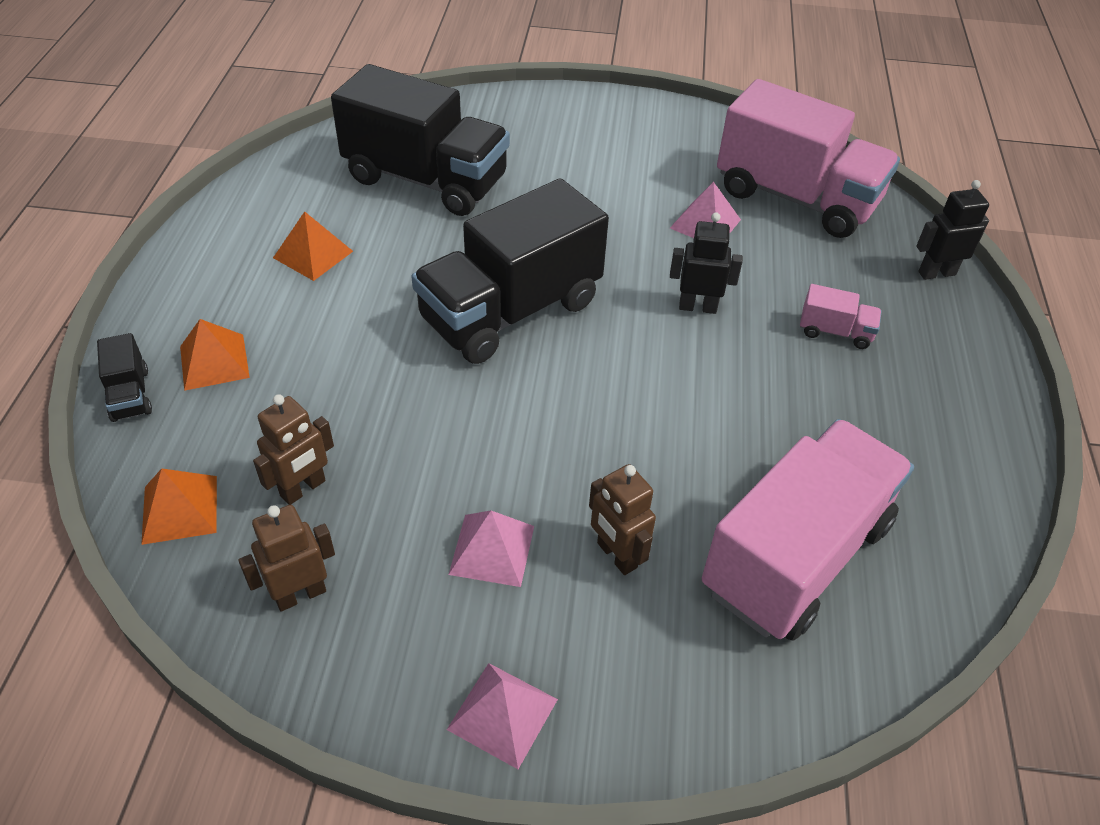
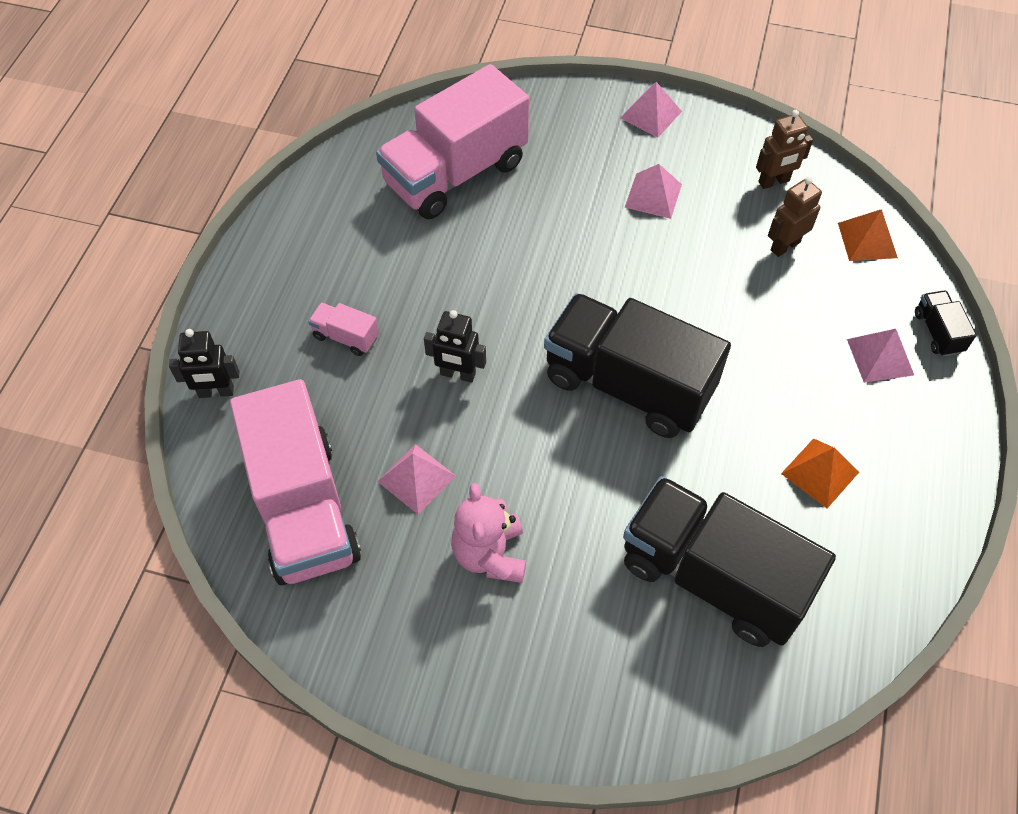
camera: 170 degrees left, 10 degrees up
(214, 361) = (880, 357): orange pyramid -> pink pyramid
(511, 311) = (628, 385): black truck -> black truck turned 120 degrees counterclockwise
(616, 555) = (572, 185): brown robot -> none
(621, 181) = (490, 554): none -> pink teddy bear
(796, 198) = (303, 508): pink truck -> pink truck turned 150 degrees counterclockwise

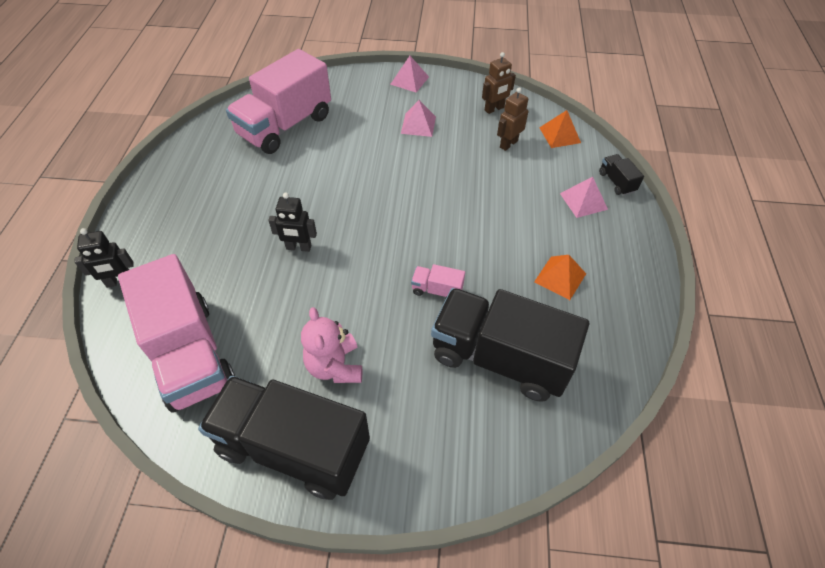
camera: 10 degrees left, 5 degrees down
(346, 337) = (216, 234): pink truck -> pink truck (437, 290)
(416, 478) = (275, 321): pink pyramid -> none
(628, 385) = (419, 239): black truck -> black truck (293, 448)

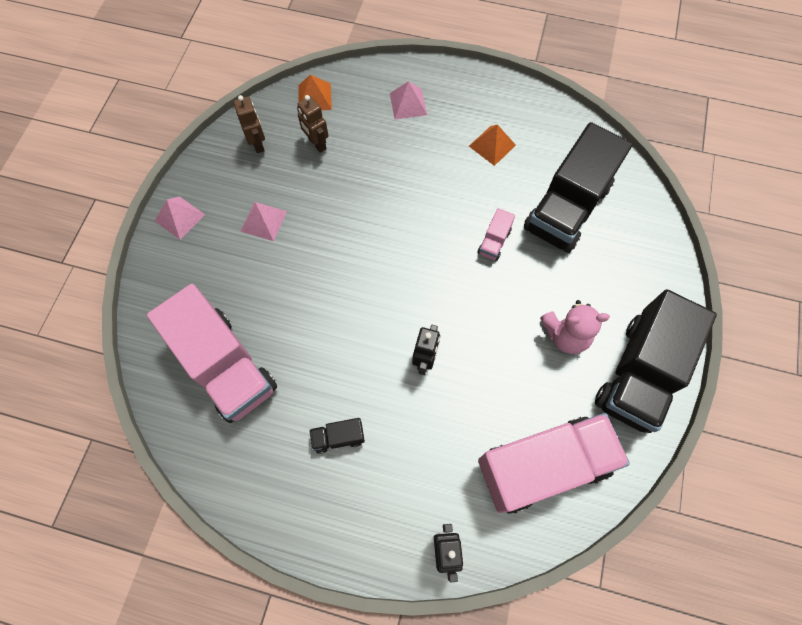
camera: 80 degrees left, 15 degrees up
(616, 182) = (389, 72): black truck -> black truck (338, 437)

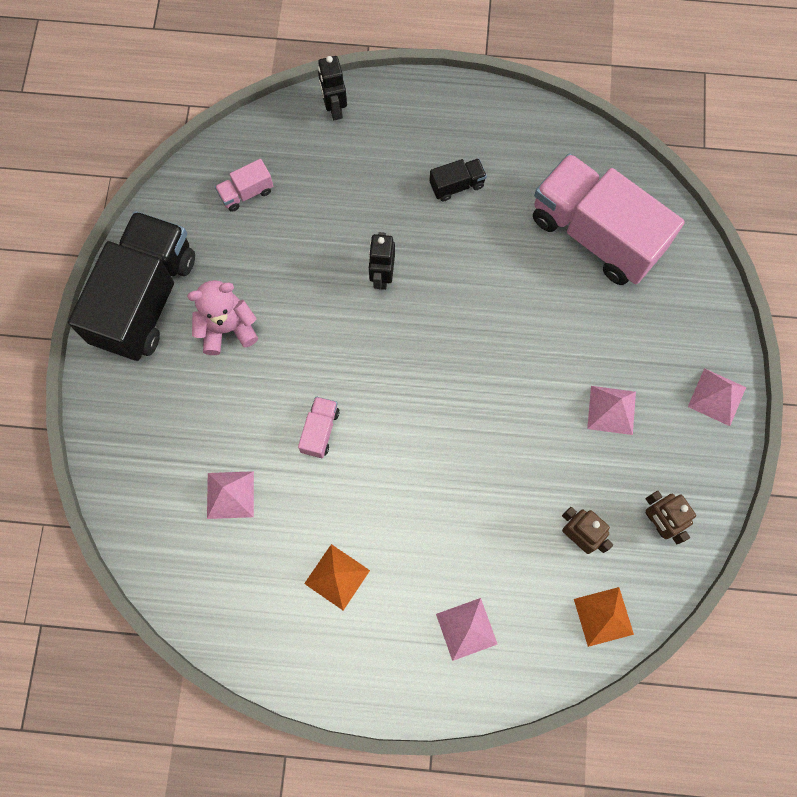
camera: 170 degrees right, 5 degrees up
(543, 465) = (246, 193): pink truck -> pink truck, size x0.41
(567, 208) = (230, 494): black truck -> pink pyramid

